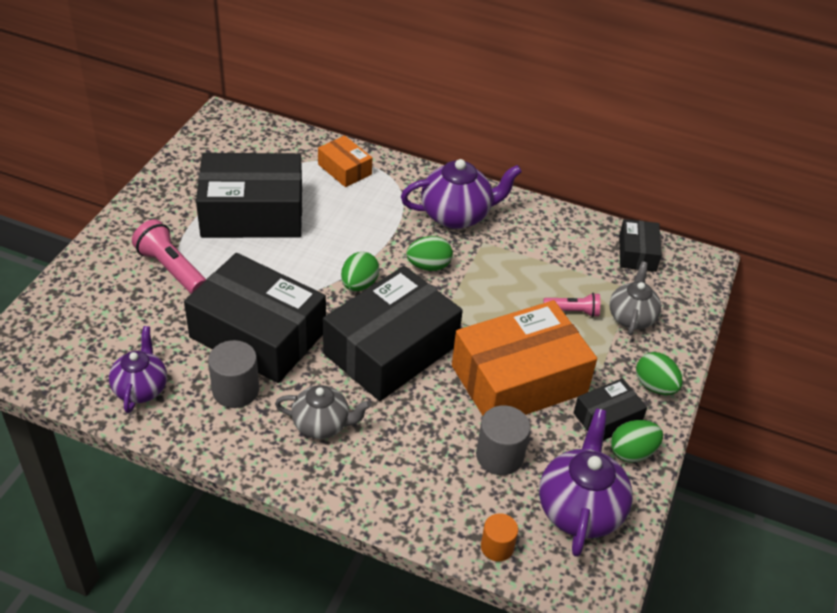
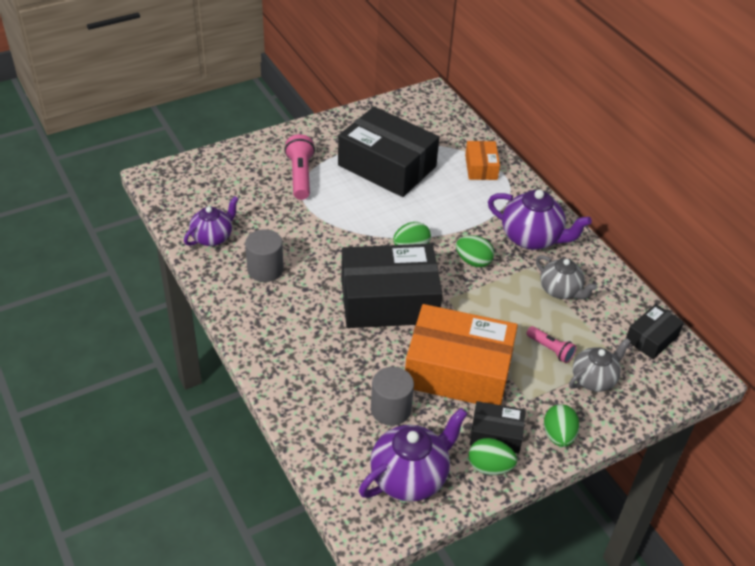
camera: 40 degrees right, 0 degrees up
(258, 334) = (312, 244): black box -> none
(322, 424) = (296, 320): grey teapot -> grey teapot (560, 290)
(497, 547) = (328, 462): orange cylinder -> none

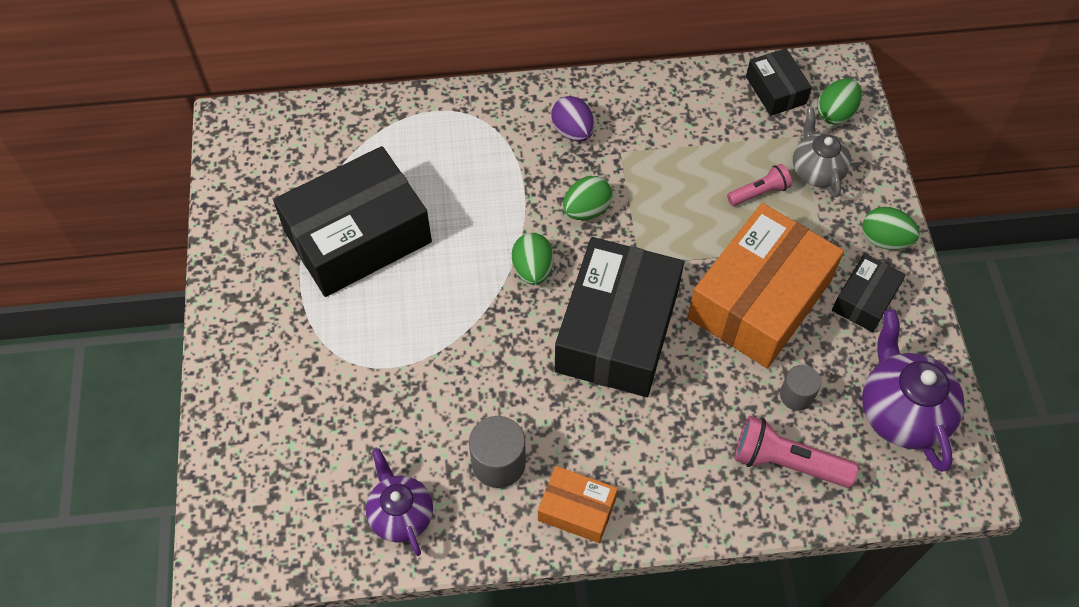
camera: 65 degrees left, 15 degrees up
(300, 176) = (323, 354): pink flashlight -> pink flashlight (787, 462)
(390, 409) = (796, 395): grey cylinder -> grey cylinder, size x0.65
(481, 167) = (416, 129): orange box -> orange box (577, 509)
(489, 467) = (908, 325): green egg -> green egg (835, 113)
(532, 238) = (572, 131): purple teapot -> purple egg
(560, 290) = (672, 141): grey teapot -> none

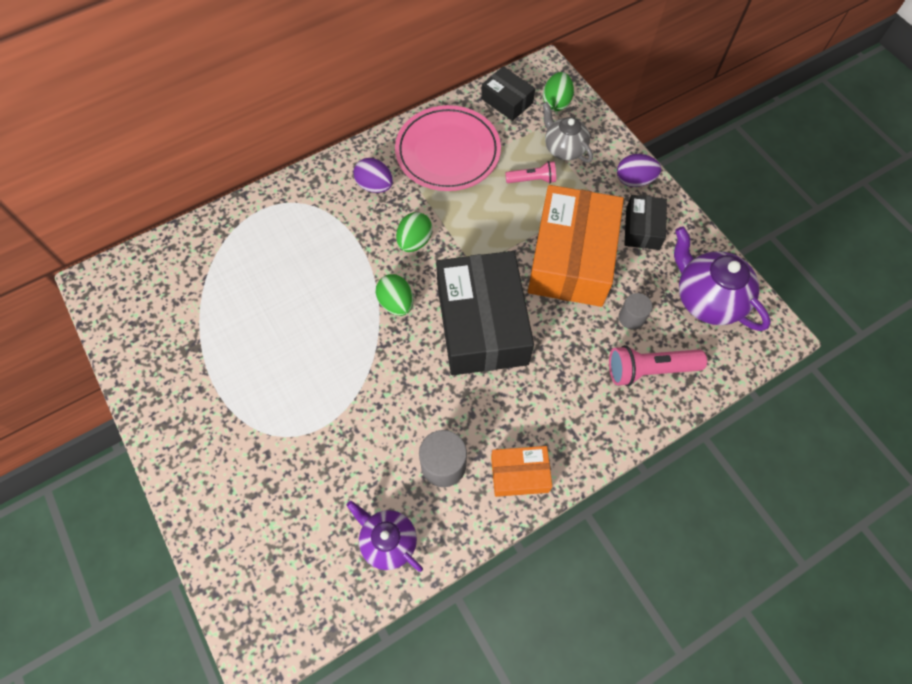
camera: 25 degrees left, 5 degrees up
(358, 236) = (246, 333): black box -> none
(675, 124) = (448, 152): none -> pink plate
(759, 192) = (532, 179): pink flashlight -> pink flashlight turned 45 degrees clockwise
(884, 240) = (634, 180): green egg -> purple egg

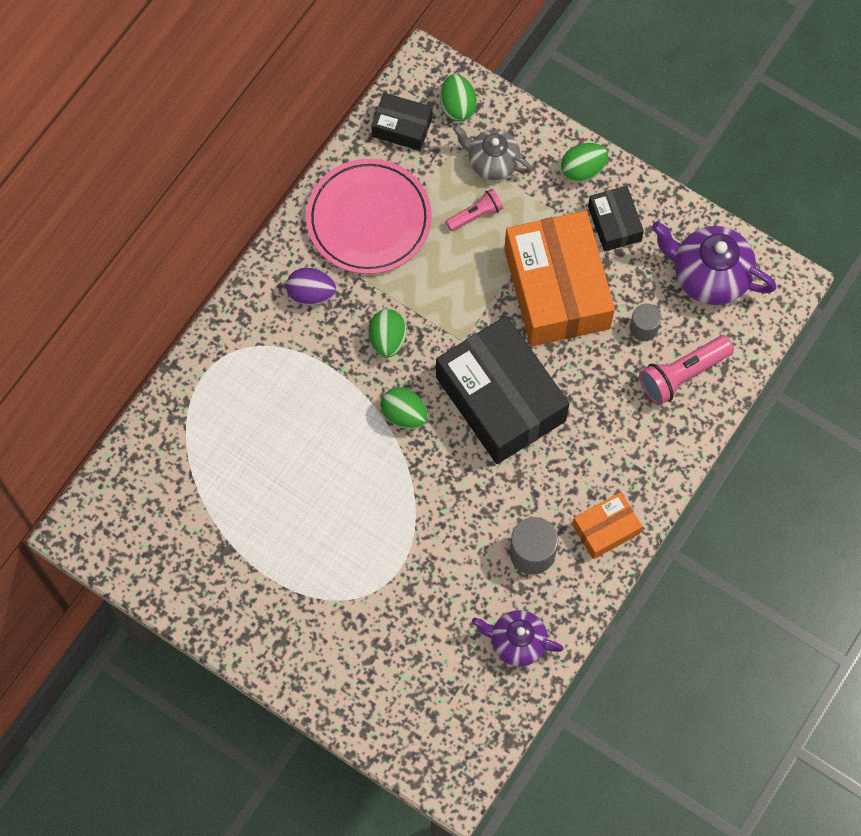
camera: 25 degrees left, 5 degrees up
(634, 180) = (582, 170): purple egg -> green egg

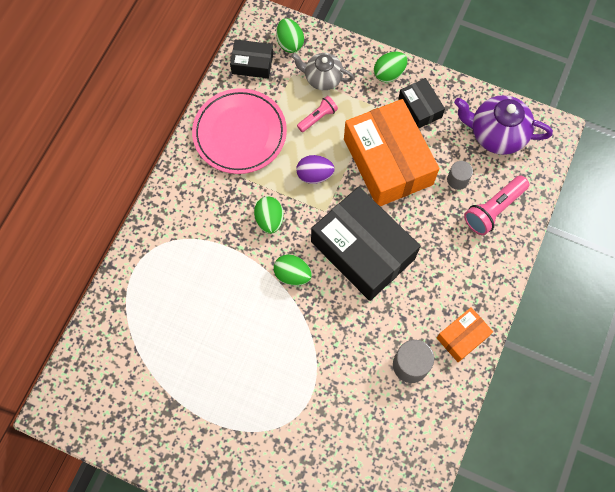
camera: 10 degrees left, 0 degrees up
(311, 294) = (206, 195): purple egg -> purple egg (314, 175)
(516, 642) = (413, 439): purple teapot -> none

